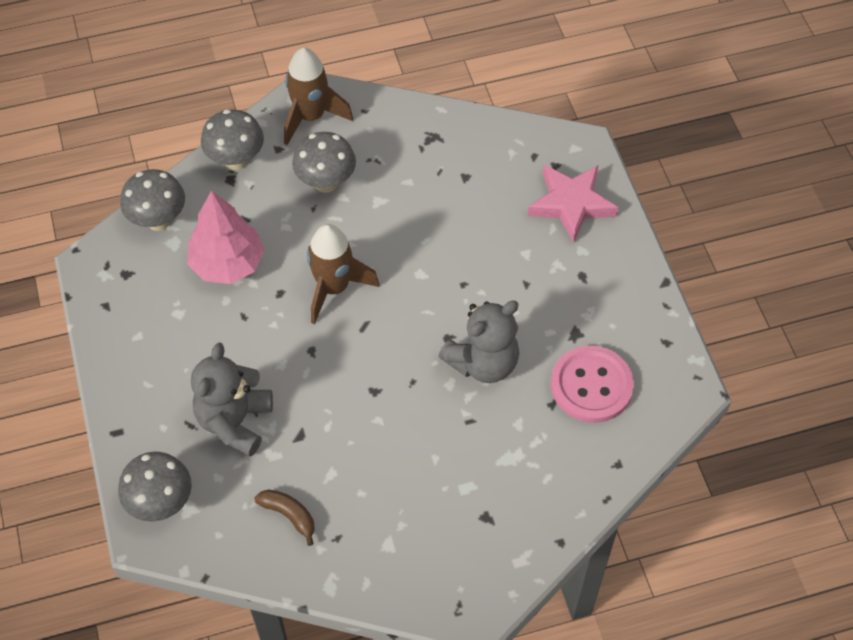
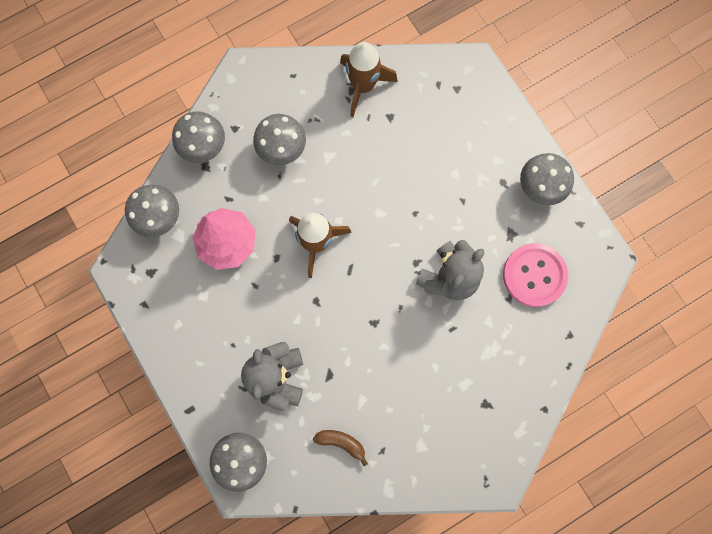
camera: 15 degrees left, 20 degrees up
(311, 117) = (252, 92): brown rocket -> brown rocket (363, 86)
(571, 204) = (478, 121): pink star -> none
(625, 291) = (539, 188): none -> grey mushroom

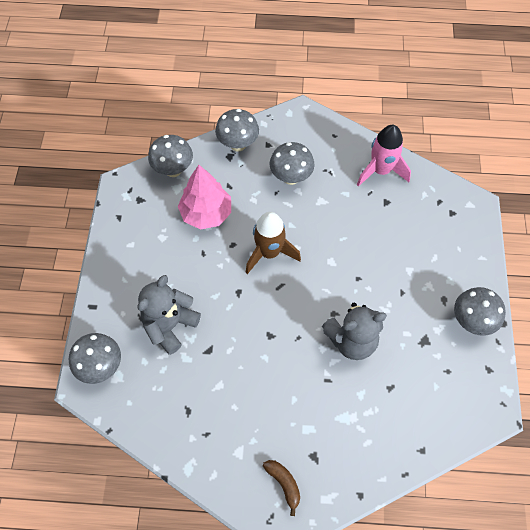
camera: 35 degrees right, 15 degrees down
(341, 442) = (180, 406): brown banana -> brown banana (284, 484)
(363, 86) = (380, 170): brown rocket -> pink rocket
(534, 275) = (423, 384): pink button -> none

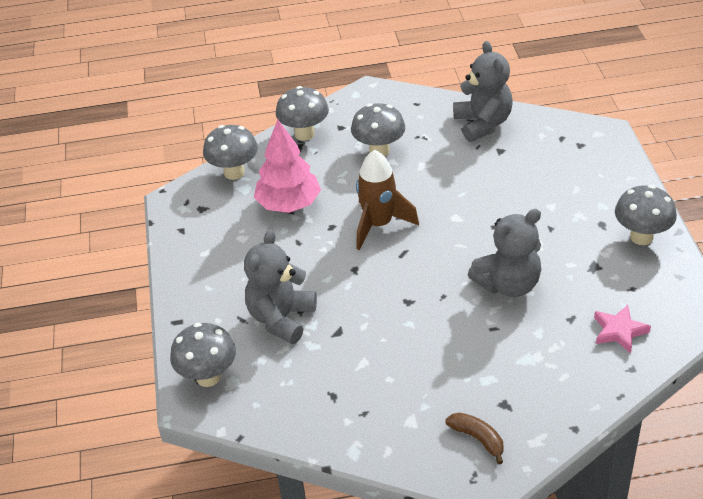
camera: 10 degrees left, 20 degrees down
(380, 170) = (483, 124): pink rocket -> grey teddy bear
(424, 411) = (619, 331): none -> pink star

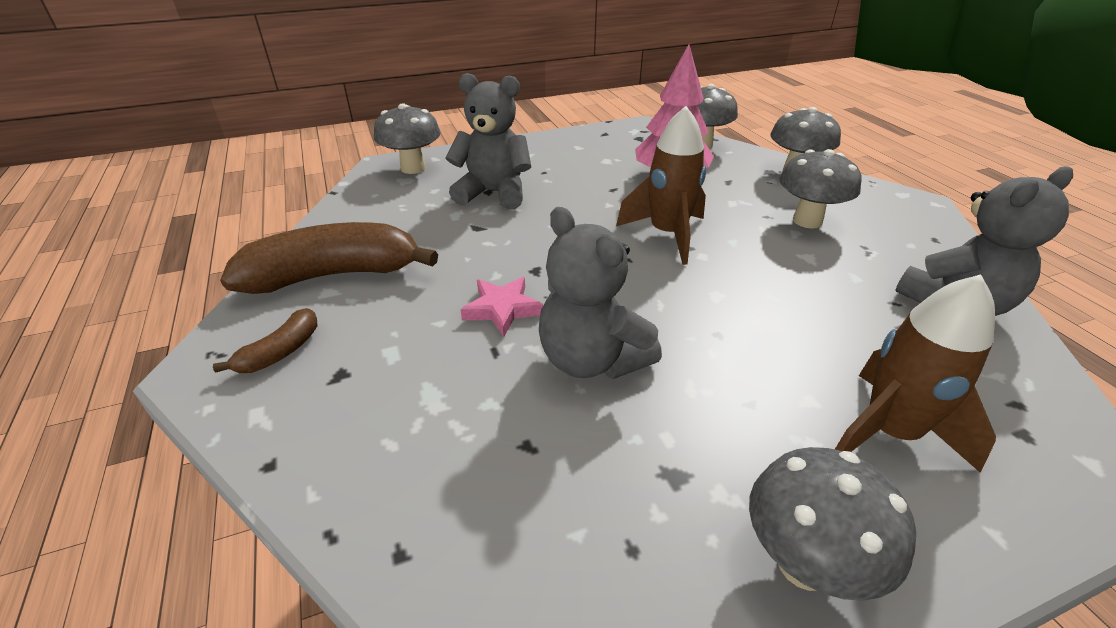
camera: 75 degrees right, 5 degrees down
(389, 419) = (334, 275): none -> brown banana
(575, 186) = (889, 432): none -> brown rocket
(619, 331) = (502, 527): pink star -> pink star (502, 309)

